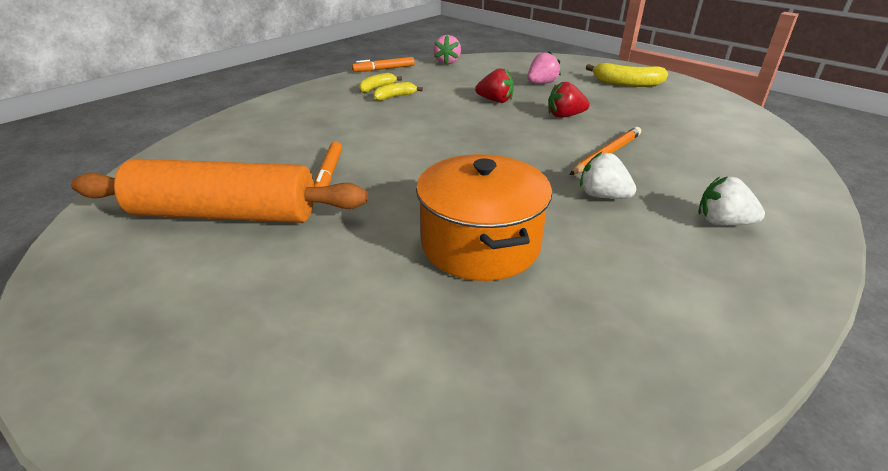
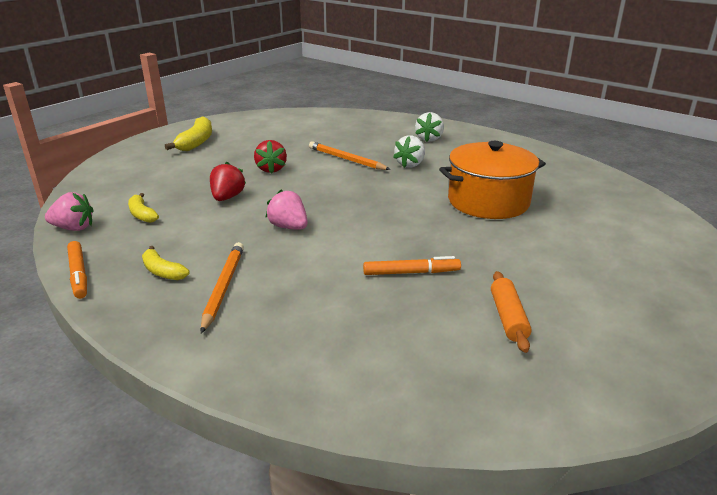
camera: 95 degrees left, 5 degrees down
(225, 214) = (508, 318): orange rolling pin -> orange rolling pin, size x0.43
(347, 105) = (223, 287): none -> orange pencil
(395, 97) = (201, 255): yellow banana -> yellow banana (142, 214)
(541, 83) = (182, 176): pink strawberry -> pink strawberry (289, 227)

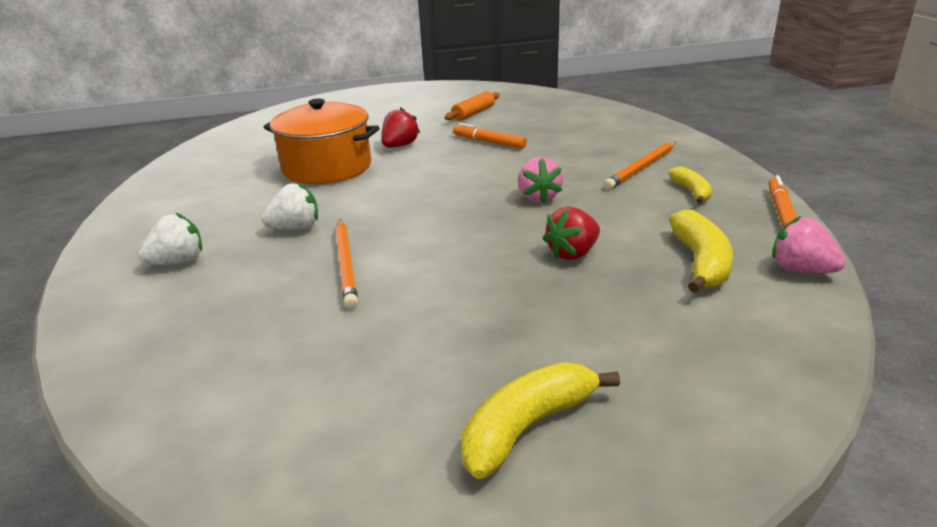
camera: 140 degrees left, 0 degrees up
(142, 214) = (700, 262): yellow banana -> yellow banana, size x1.62
(271, 169) = (467, 284): red strawberry -> red strawberry (399, 146)

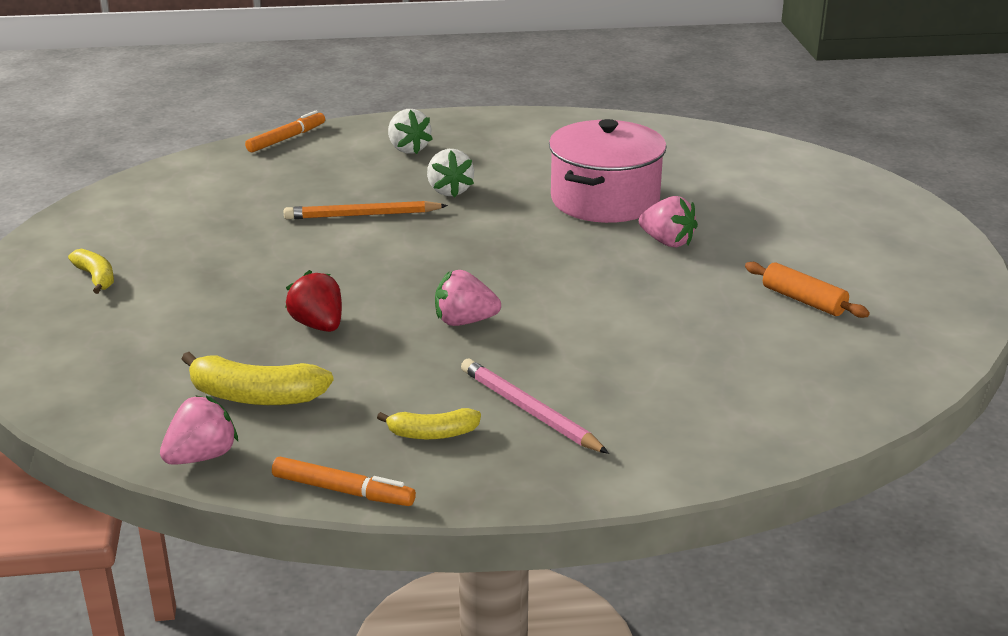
camera: 95 degrees right, 0 degrees up
(327, 167) = (605, 200): orange pot -> pink pot
(399, 146) = (667, 242): red strawberry -> pink strawberry
(489, 142) = (667, 304): orange marker -> orange marker (286, 138)
(527, 427) = (96, 278): yellow banana -> yellow banana, size x0.62
(641, 168) = (529, 410): orange pencil -> pink pencil

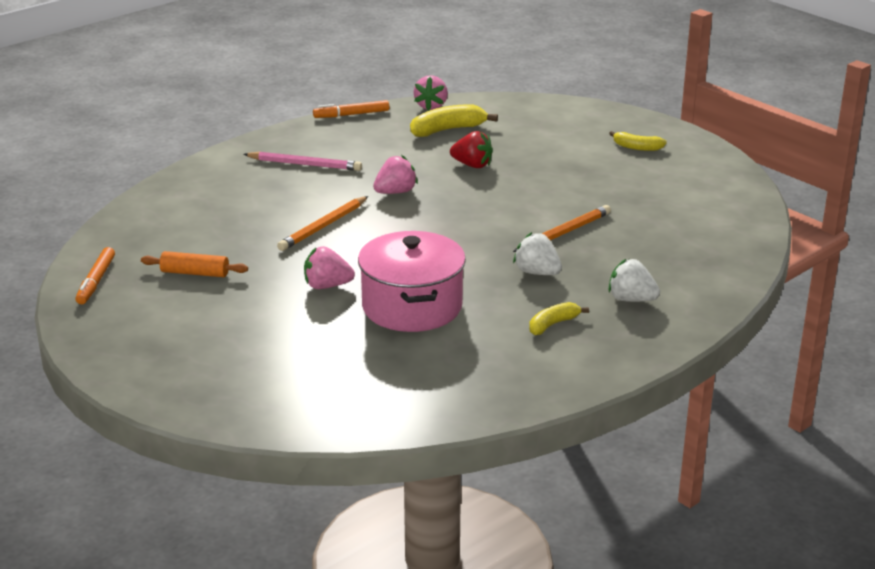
camera: 145 degrees right, 0 degrees up
(286, 138) = (739, 274): orange marker -> orange marker (96, 281)
(432, 434) = (340, 142): yellow banana -> yellow banana (553, 324)
(603, 306) = (323, 226): none -> orange pencil

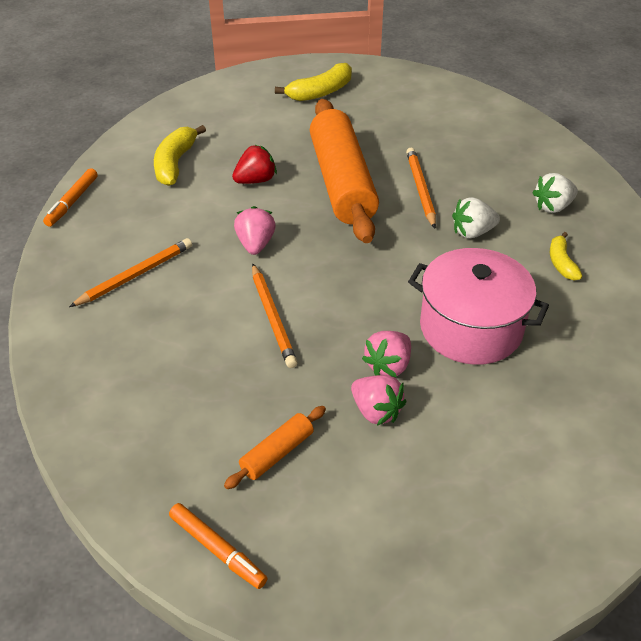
camera: 55 degrees left, 15 degrees up
(305, 164) = (135, 275): pink pencil -> orange pencil
(431, 106) = (119, 151): pink strawberry -> pink strawberry (376, 411)
(522, 198) = (342, 182): none -> orange rolling pin
(637, 147) = (320, 92): yellow banana -> yellow banana, size x1.62

